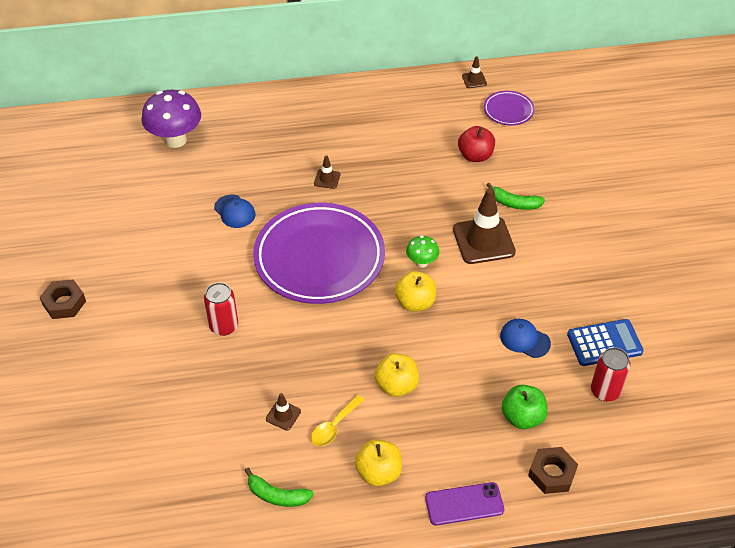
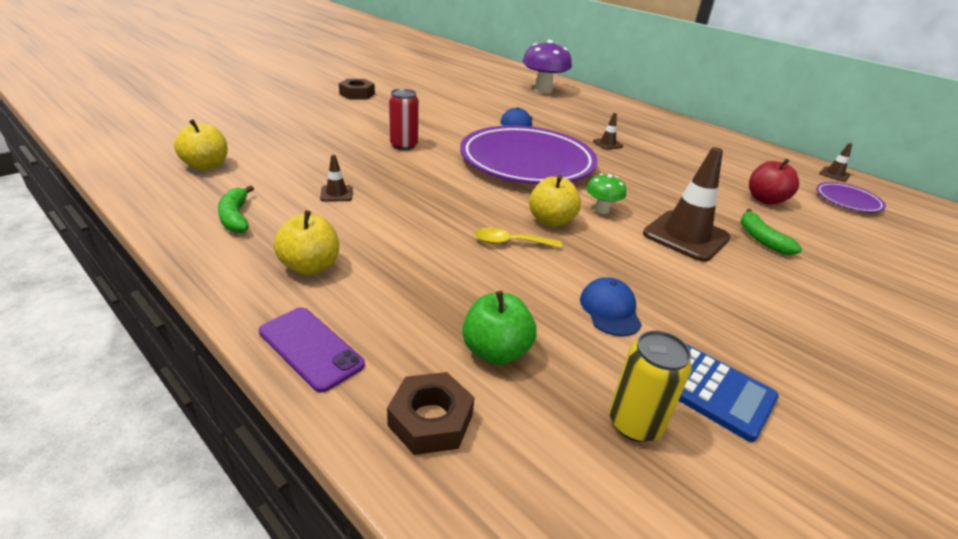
camera: 50 degrees right, 15 degrees down
(334, 426) = (348, 222): yellow spoon -> yellow spoon (510, 242)
(396, 385) = (437, 242): yellow apple -> yellow apple (206, 166)
(605, 391) = (635, 423): red can -> yellow can

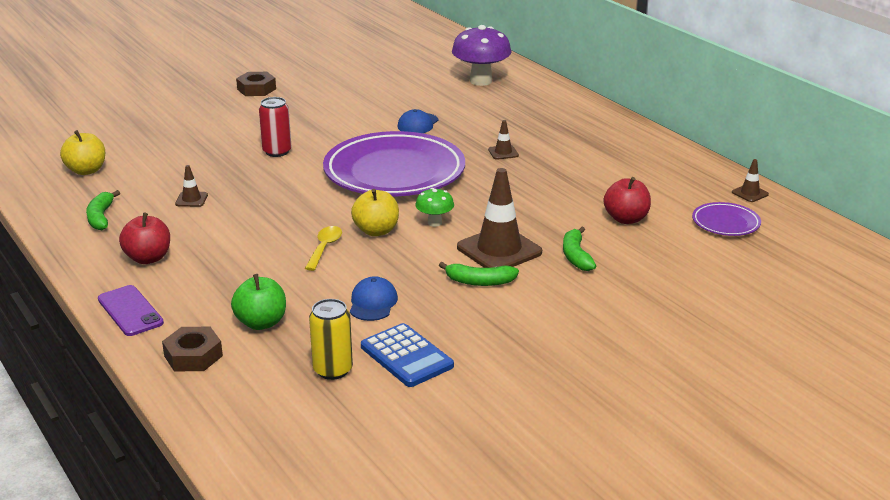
camera: 15 degrees right, 5 degrees down
(310, 266) = (148, 258): yellow apple -> red apple
(510, 242) = (324, 248): yellow spoon -> yellow spoon turned 90 degrees clockwise
(699, 274) = (479, 282): none -> green banana

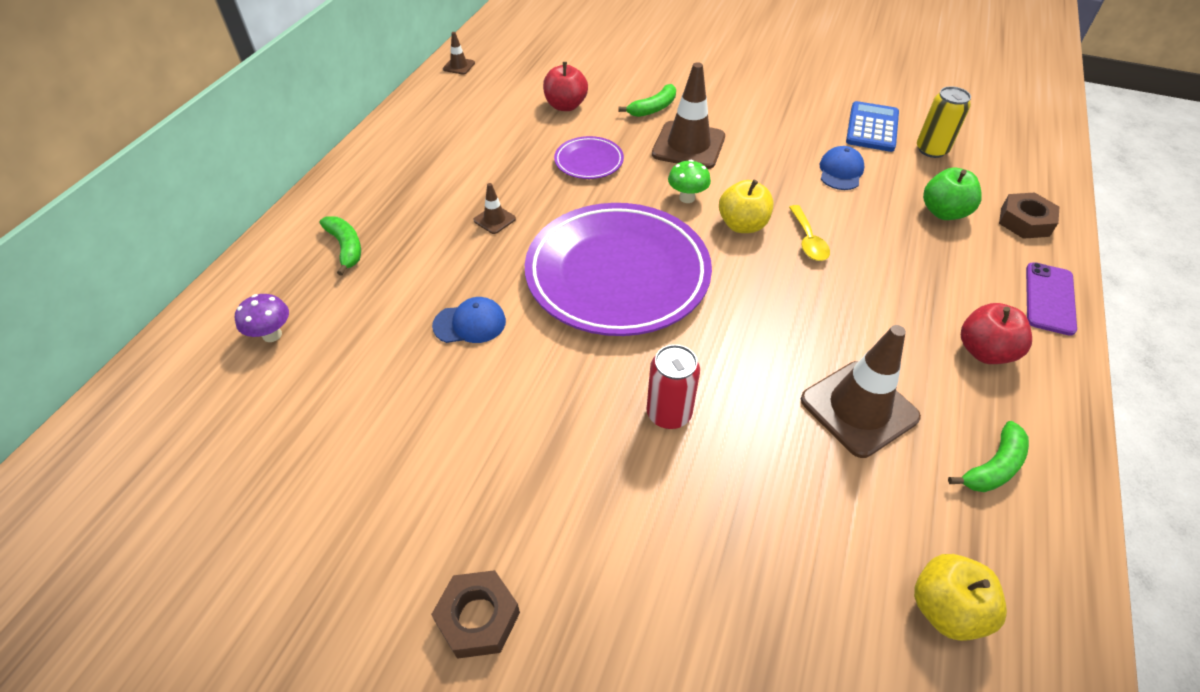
camera: 125 degrees left, 20 degrees up
(191, 199) = (859, 408): brown traffic cone -> brown traffic cone, size x2.18
(324, 248) = (808, 240): yellow spoon -> yellow spoon turned 75 degrees counterclockwise
(373, 303) = (840, 171): blue cap -> blue cap turned 135 degrees clockwise
(479, 282) = (745, 136): green banana -> green banana (346, 248)
(481, 81) = (272, 335): purple mushroom -> purple mushroom, size x0.51
(725, 223) = (524, 64): purple plate -> purple plate (589, 161)

